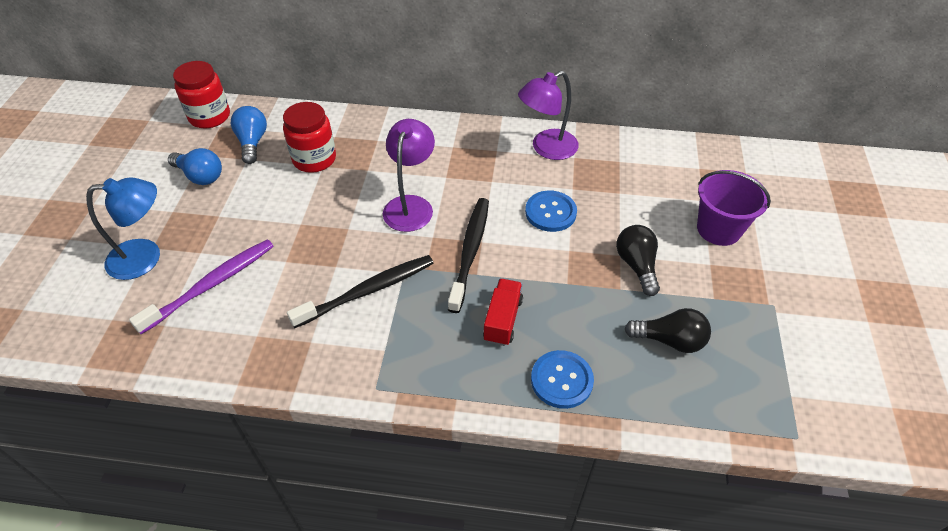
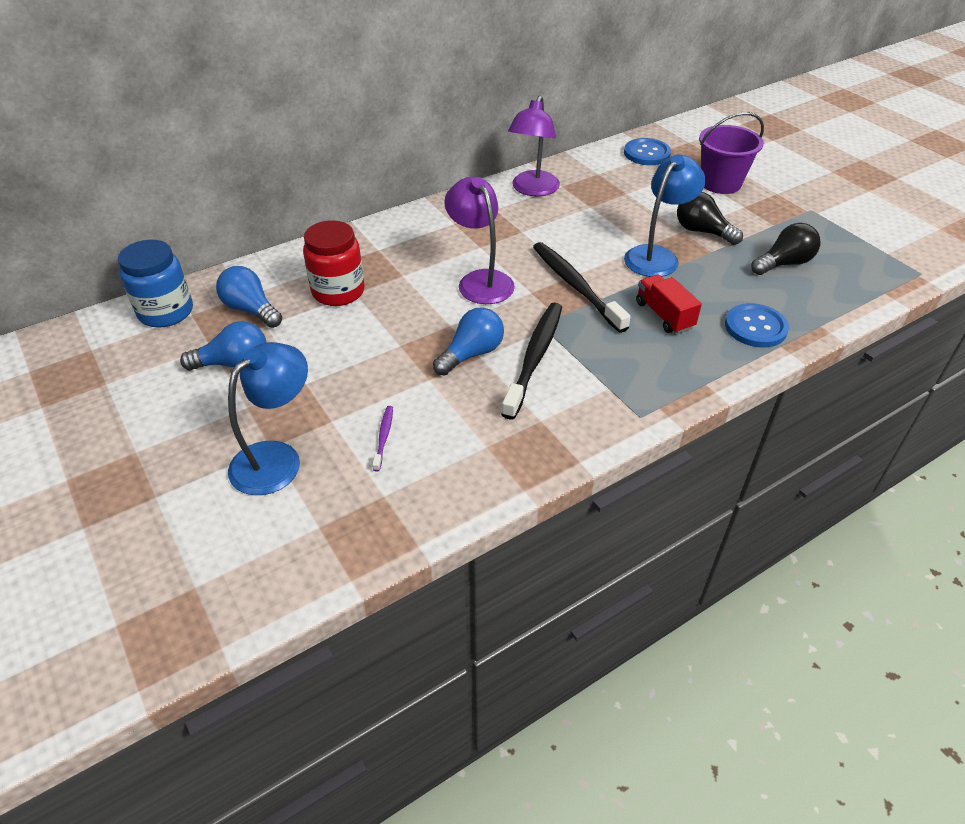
camera: 40 degrees left, 5 degrees down
(209, 116) = (166, 312): red jar -> blue jar
(211, 285) = (384, 437): purple toothbrush -> purple toothbrush, size x0.45
(333, 260) = (471, 354): none -> blue light bulb
(550, 212) = (597, 229): blue button -> blue button (646, 153)
(567, 264) = (657, 256): none -> blue lamp

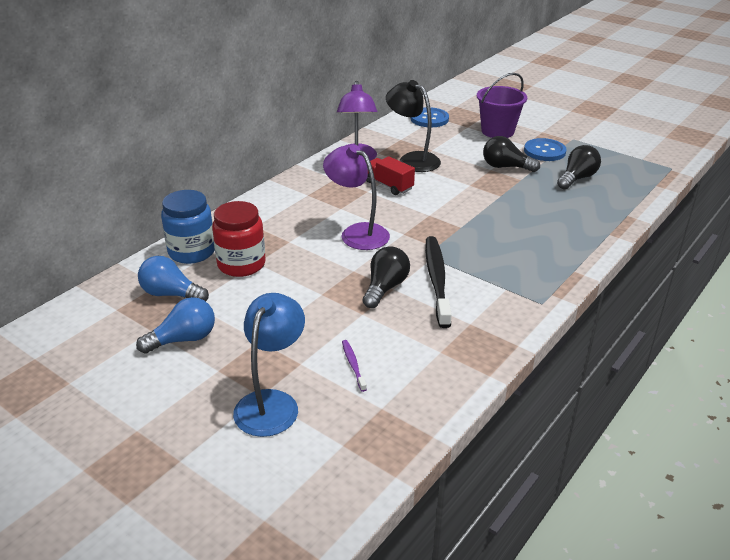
camera: 20 degrees left, 10 degrees down
(166, 312) = (90, 312): blue jar -> blue jar (192, 252)
(471, 354) = (385, 288): blue light bulb -> black light bulb
(575, 286) = (435, 222): black toothbrush -> none
(596, 201) = (412, 159): none -> black lamp
(657, 256) = (483, 190): blue lamp -> none
(664, 315) = (515, 230): red truck -> red truck (389, 185)
(755, 327) = (584, 225): blue button -> blue button (544, 151)

